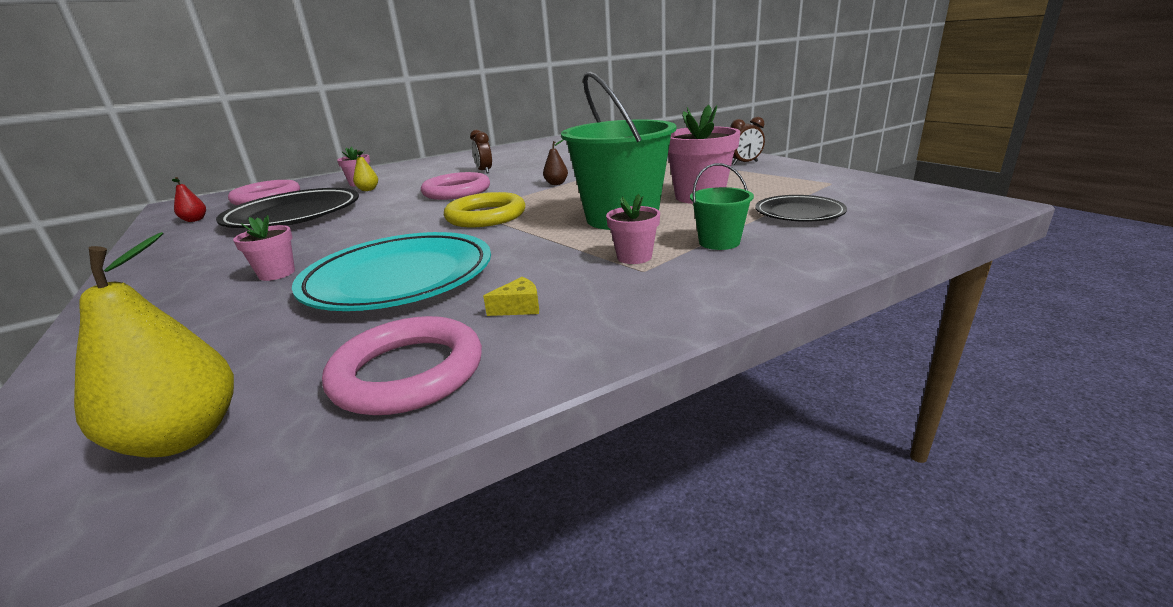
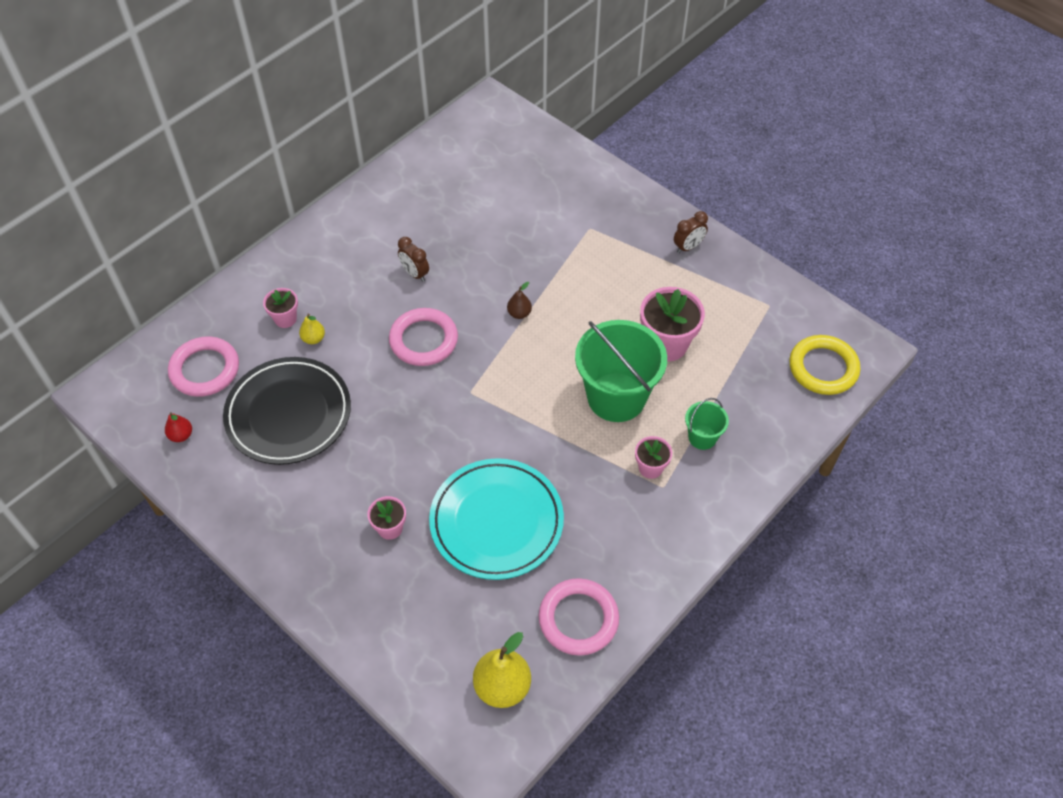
camera: 20 degrees left, 30 degrees up
(486, 216) = (494, 402): yellow ring -> yellow ring (823, 368)
(519, 307) = (604, 546): yellow cheese -> none
(799, 213) = (750, 377): black plate -> none

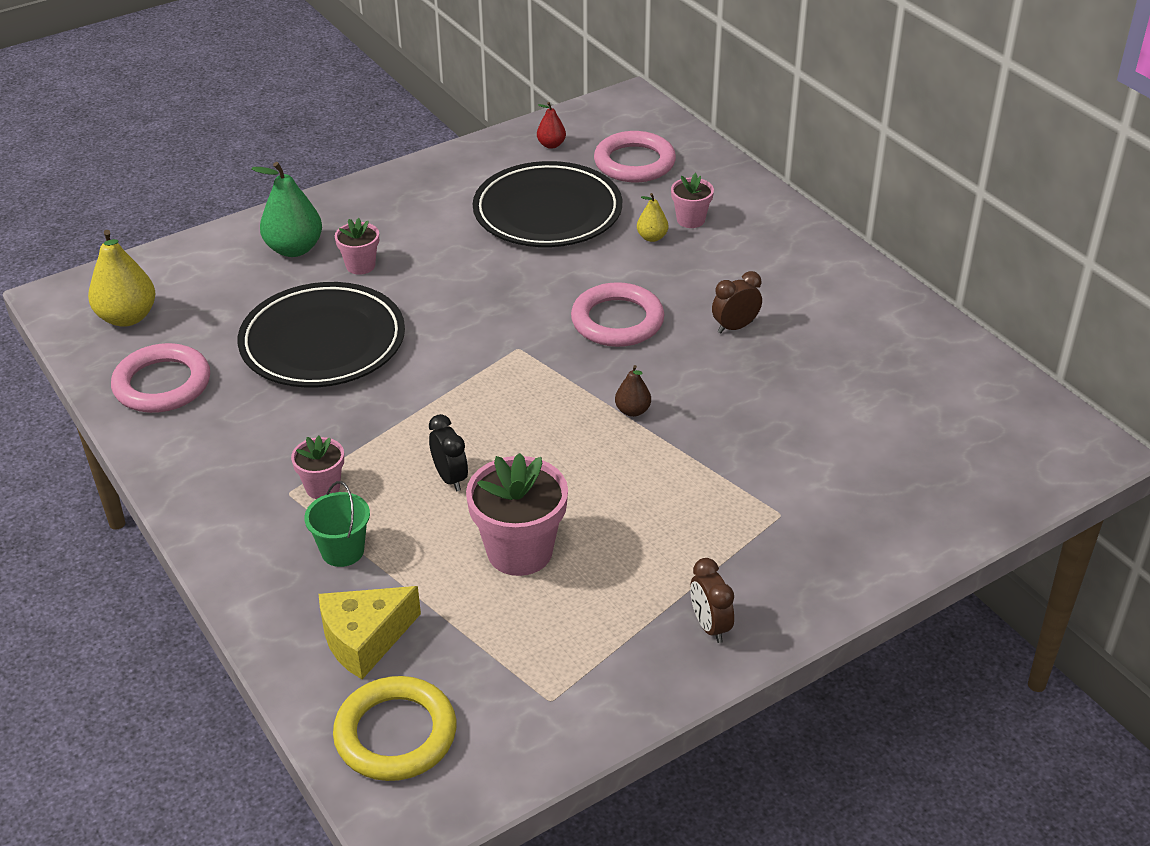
camera: 105 degrees right, 15 degrees down
(375, 588) = (294, 249): none -> green pear
(496, 522) = (323, 342): turquoise plate -> black plate
(616, 397) = (450, 478): green bucket -> black clock
(766, 403) = (365, 639): none -> yellow cheese

